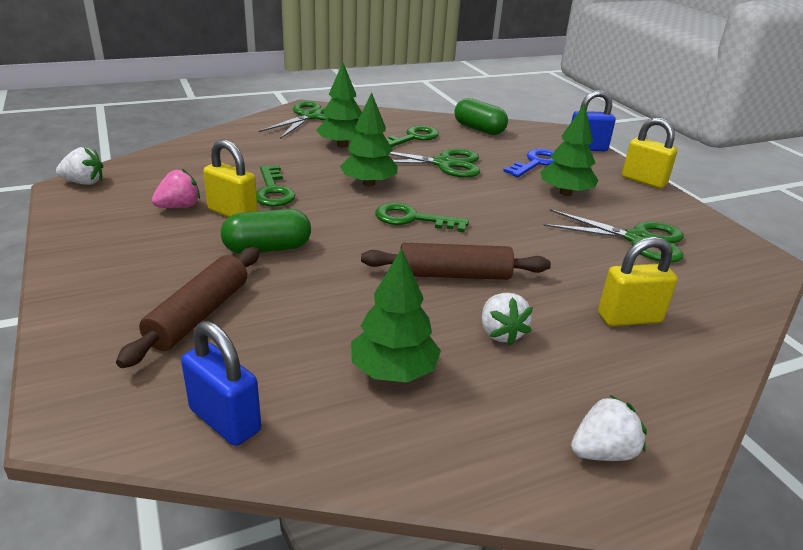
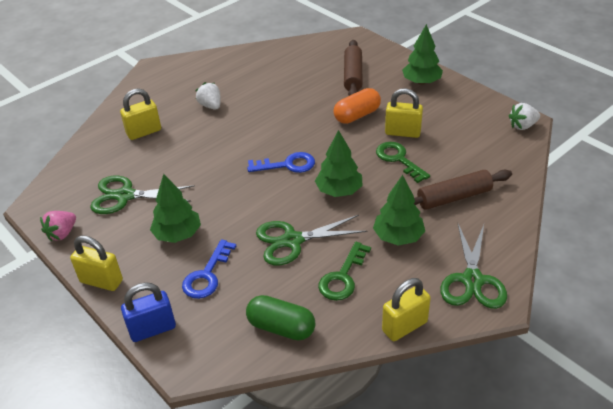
camera: 165 degrees right, 10 degrees up
(179, 207) = (439, 127): pink strawberry -> pink strawberry (62, 233)
(225, 420) = (304, 48): blue padlock -> none
(267, 248) = (357, 115): green capsule -> orange capsule
(385, 112) = (404, 326): none -> yellow padlock
(394, 371) = (253, 78): green tree -> green tree (421, 82)
(413, 219) = (287, 165): green key -> blue key
(454, 275) = (244, 130): brown rolling pin -> brown rolling pin (454, 197)
(602, 452) = (165, 74): white strawberry -> none

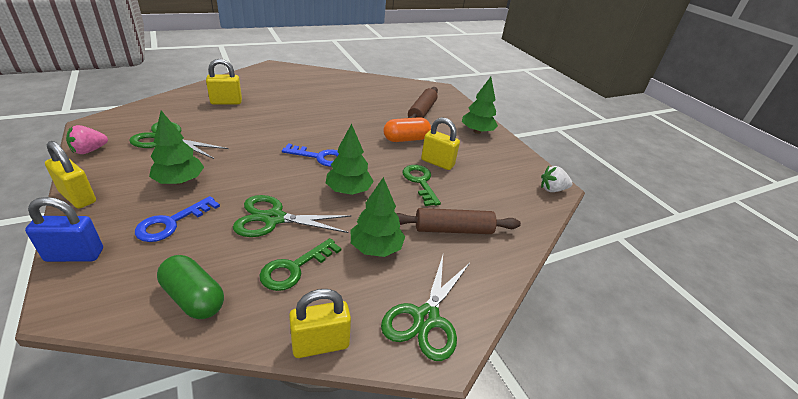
camera: 10 degrees right, 5 degrees down
(211, 106) = (293, 100): white strawberry -> none

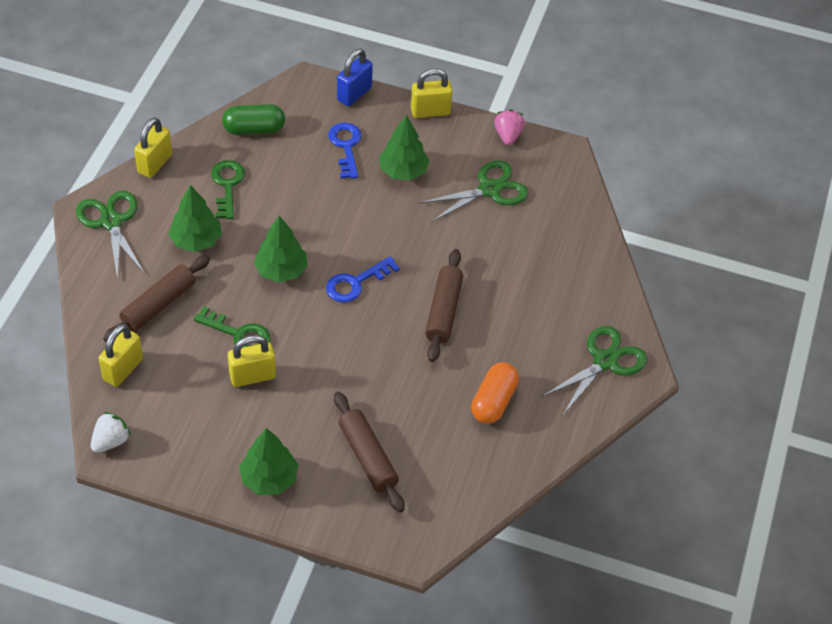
camera: 135 degrees right, 15 degrees up
(226, 102) = (548, 268): yellow padlock -> yellow padlock (123, 369)
(274, 218) = (293, 202): green scissors -> green scissors (605, 361)
(302, 122) = (443, 311): none -> brown rolling pin
(406, 139) = (321, 384): orange capsule -> orange capsule (493, 401)

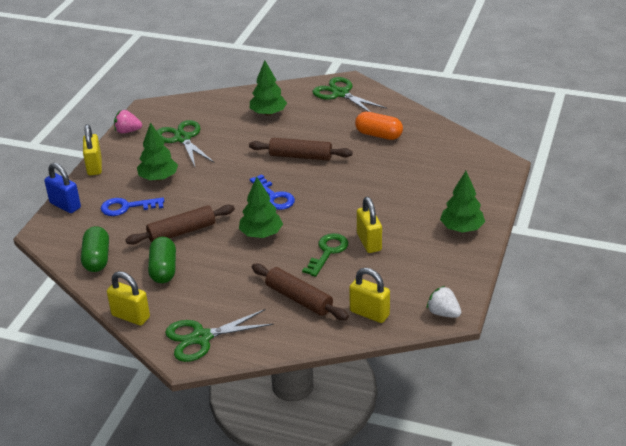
camera: 85 degrees left, 15 degrees down
(196, 240) = (227, 283): green tree -> green tree (268, 113)
(227, 185) = (163, 269): green key -> green capsule
(367, 457) = (434, 185): brown rolling pin -> brown rolling pin (182, 232)

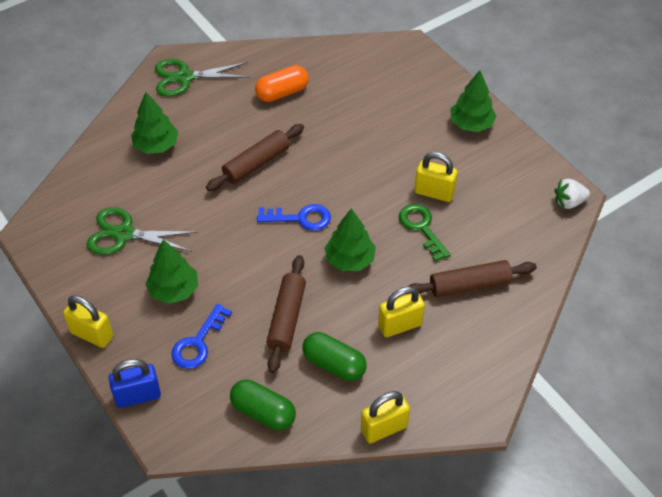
camera: 55 degrees left, 15 degrees up
(128, 131) = (56, 272): pink strawberry -> none
(201, 338) = (463, 387): green scissors -> none
(369, 313) = (530, 249): yellow padlock -> yellow padlock (400, 325)

